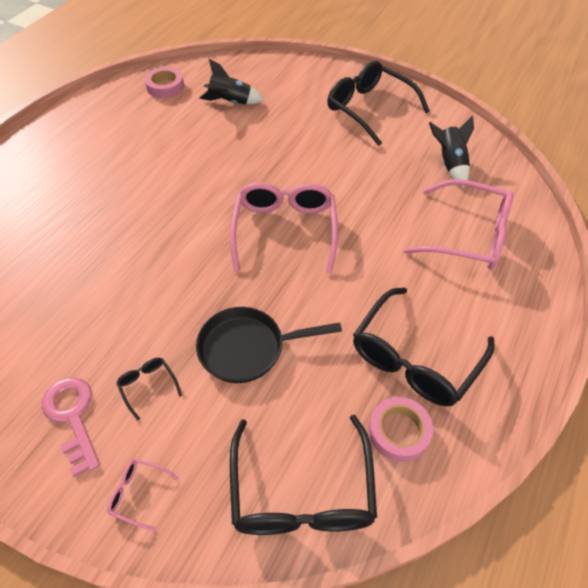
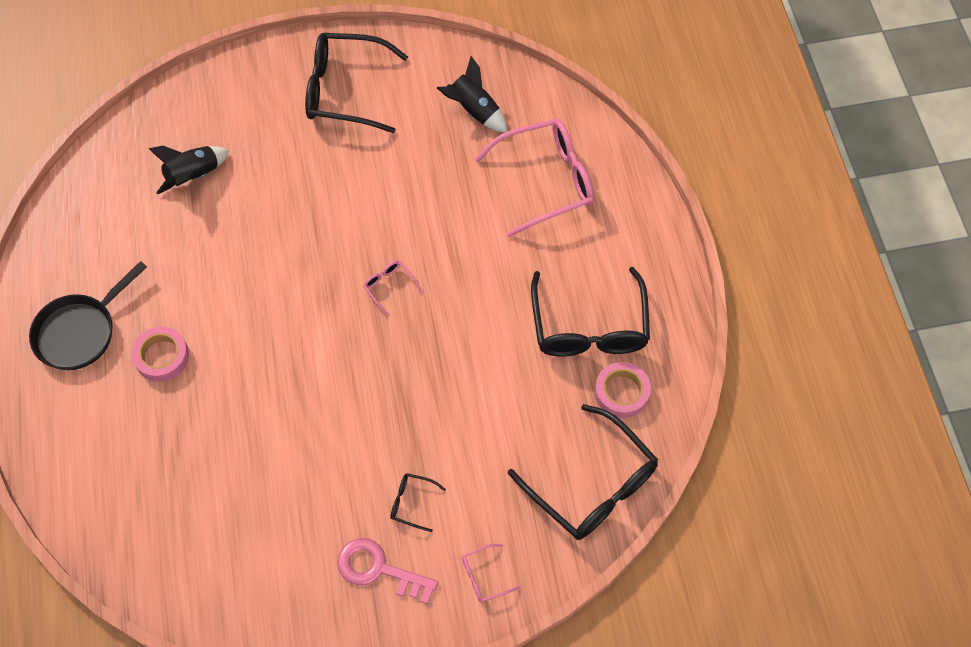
camera: 40 degrees left, 10 degrees up
(165, 87) = (98, 202): pink tape -> pink tape (162, 357)
(248, 348) = (459, 414): black pan -> black pan (80, 331)
(285, 230) = (389, 287): pink glasses -> pink glasses, size x0.42

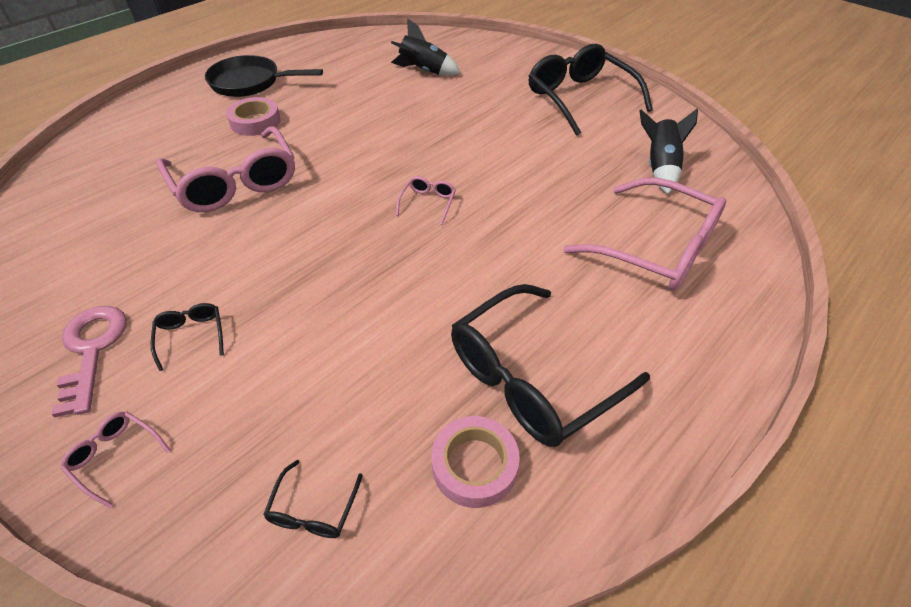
camera: 55 degrees right, 15 degrees down
(250, 410) = (235, 183): none -> pink glasses
(592, 485) = (313, 510): black glasses -> black glasses, size x0.42

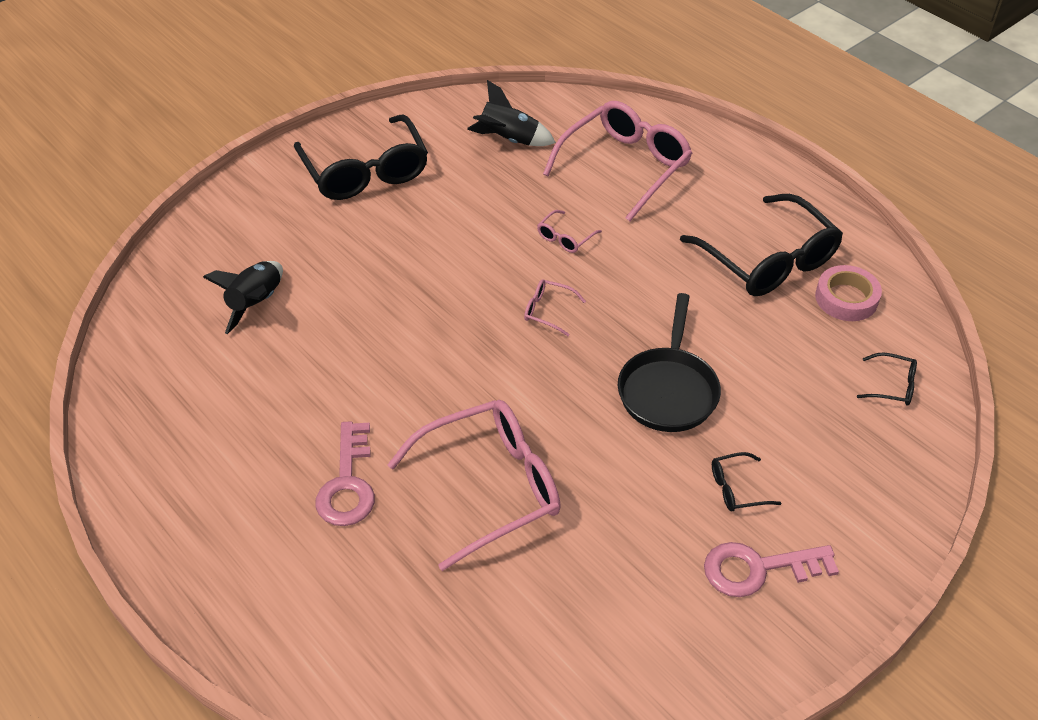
camera: 85 degrees left, 0 degrees up
(115, 457) = (868, 518): pink glasses -> pink glasses (565, 238)
(250, 83) = (228, 504): black pan -> black pan (668, 390)
(255, 122) = (347, 484): pink tape -> pink key
(580, 98) = (365, 171): black glasses -> black glasses turned 90 degrees counterclockwise

